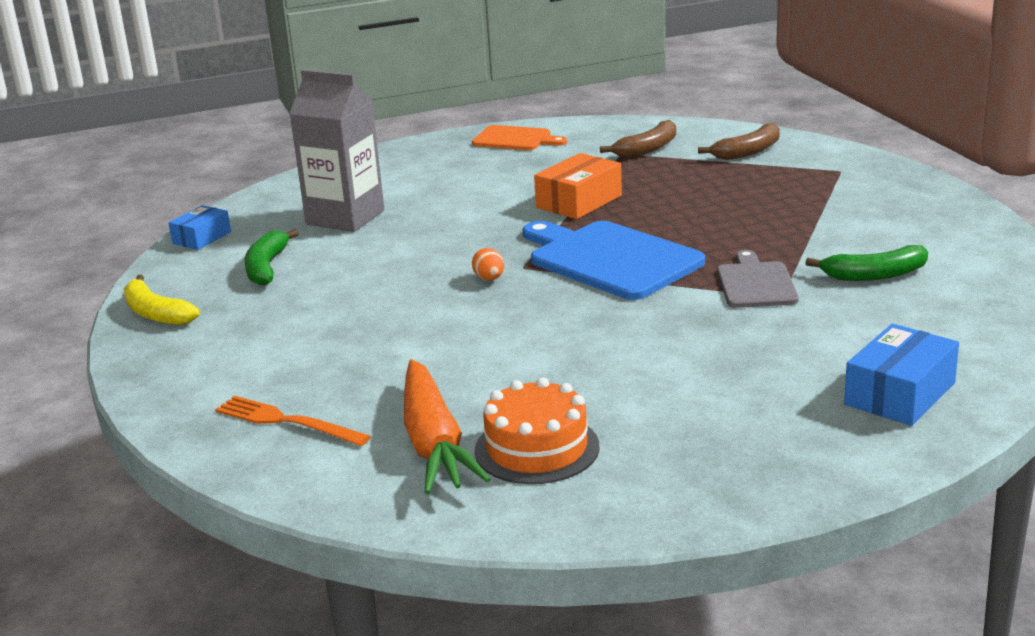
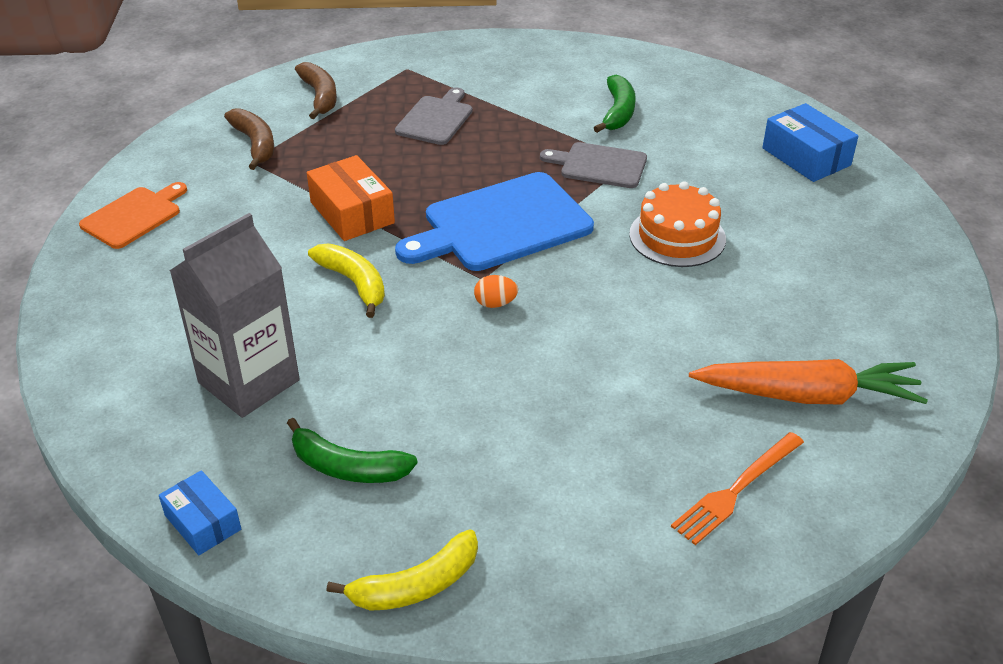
camera: 75 degrees left, 15 degrees up
(482, 223) = (354, 283): none -> yellow banana
(537, 448) = (833, 338): orange cake -> orange cake (677, 236)
(762, 200) = (436, 119): none -> grey cutting board

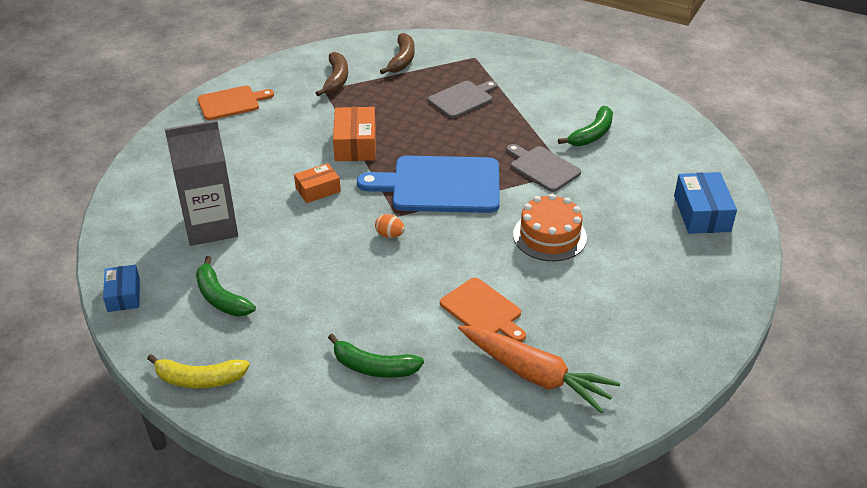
camera: 30 degrees right, 0 degrees up
(354, 283) = (318, 190): yellow banana -> orange box
(623, 467) = (373, 367): none -> green banana
(684, 347) = (483, 310): none -> orange cutting board
(736, 489) = (430, 411): orange fork -> none

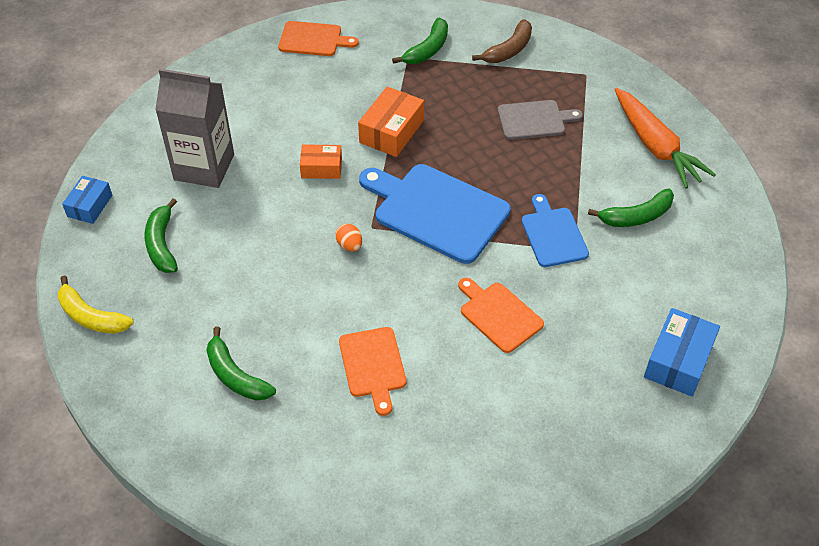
camera: 30 degrees right, 10 degrees up
(336, 79) = (427, 49): brown banana -> green banana
(535, 375) = (368, 456): orange carrot -> orange carrot (655, 146)
(542, 168) = (553, 234): grey cutting board -> blue cutting board
(549, 236) = (498, 315): orange cake -> orange cutting board

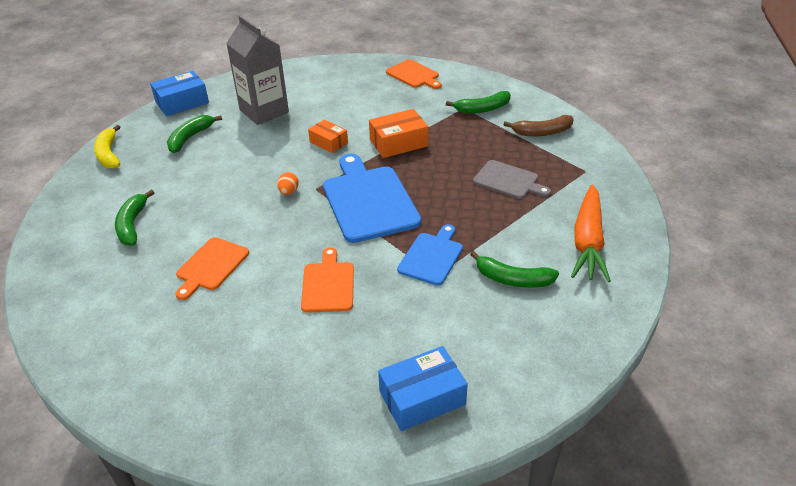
camera: 40 degrees right, 10 degrees down
(90, 206) = (182, 102): blue box -> blue box, size x1.53

